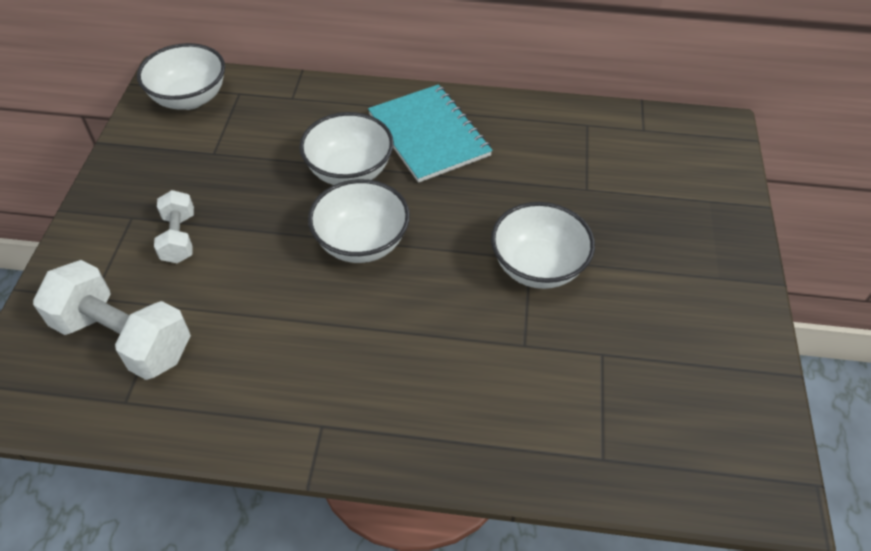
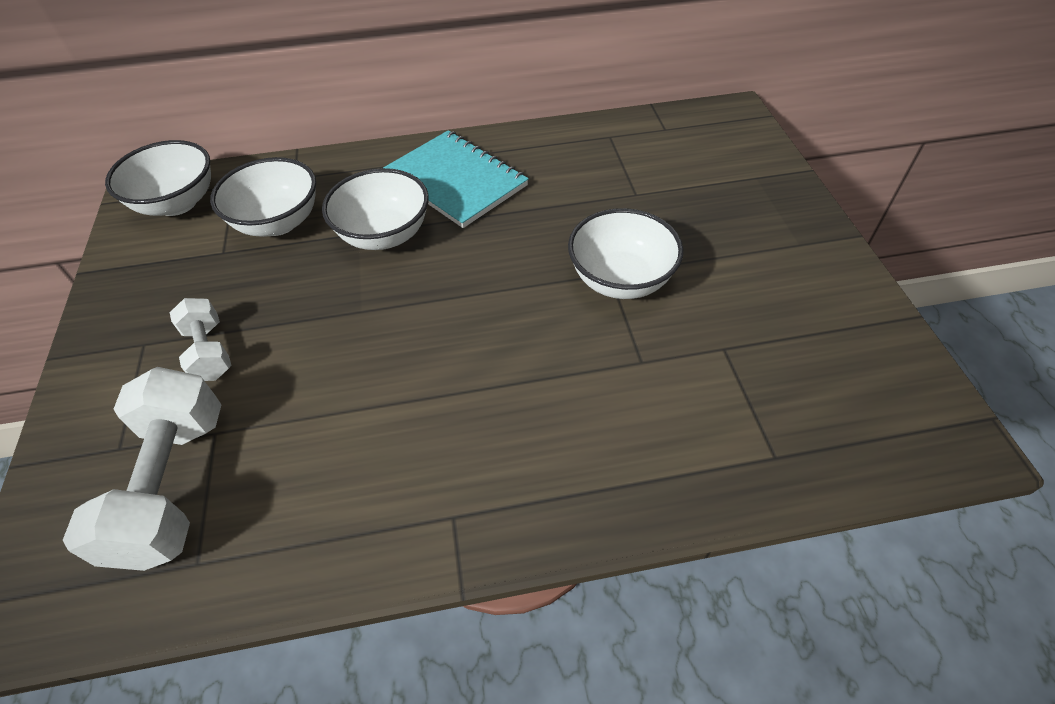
camera: 15 degrees left, 0 degrees up
(124, 338) = (173, 485): white dumbbell -> white dumbbell turned 75 degrees clockwise
(361, 243) = (424, 303): white bowl -> white bowl (278, 222)

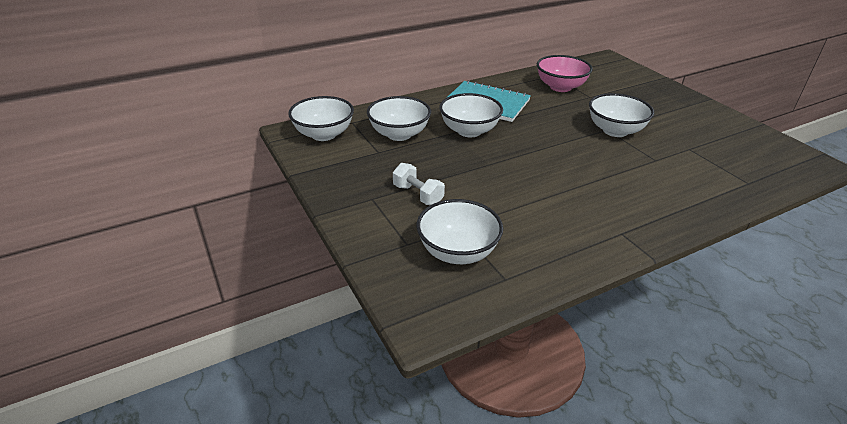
camera: 20 degrees left, 15 degrees down
(173, 485) = (457, 252): white dumbbell -> white bowl
(601, 165) = (560, 87): none -> pink bowl

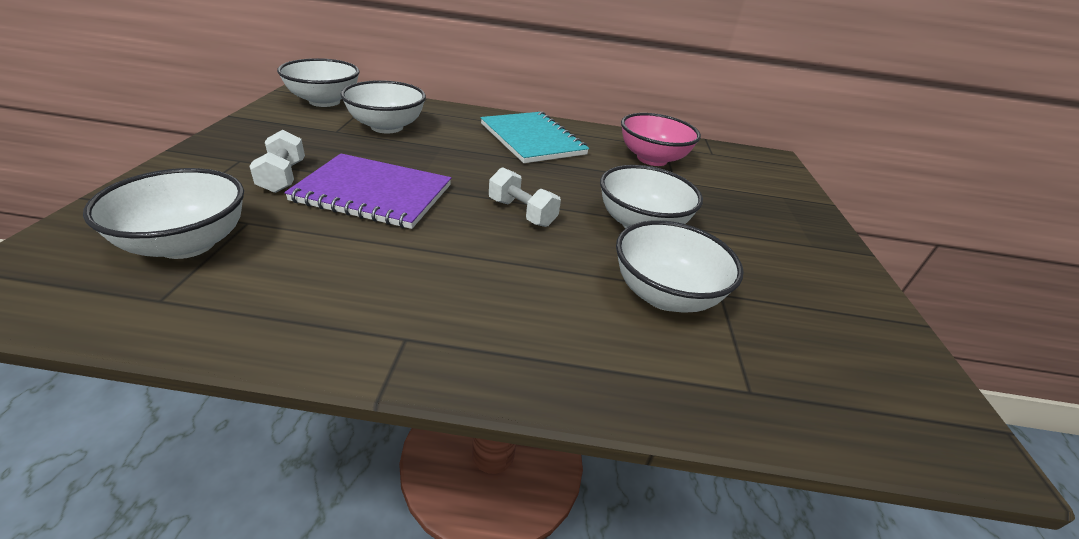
camera: 30 degrees right, 0 degrees up
(469, 131) = (460, 152): white bowl -> white bowl (664, 295)
(479, 179) = (373, 193): none -> purple notebook
(560, 152) = (522, 213): none -> white dumbbell

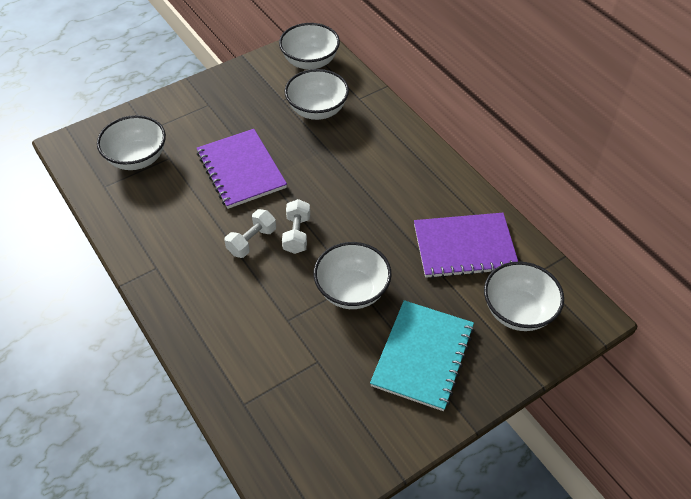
camera: 55 degrees right, 15 degrees up
(283, 177) = (214, 131): white dumbbell -> white dumbbell (252, 241)
(532, 139) = (400, 174): turquoise notebook -> turquoise notebook (423, 356)
(652, 159) = (464, 247): pink bowl -> purple notebook
(664, 295) = (287, 337): white bowl -> white bowl (518, 311)

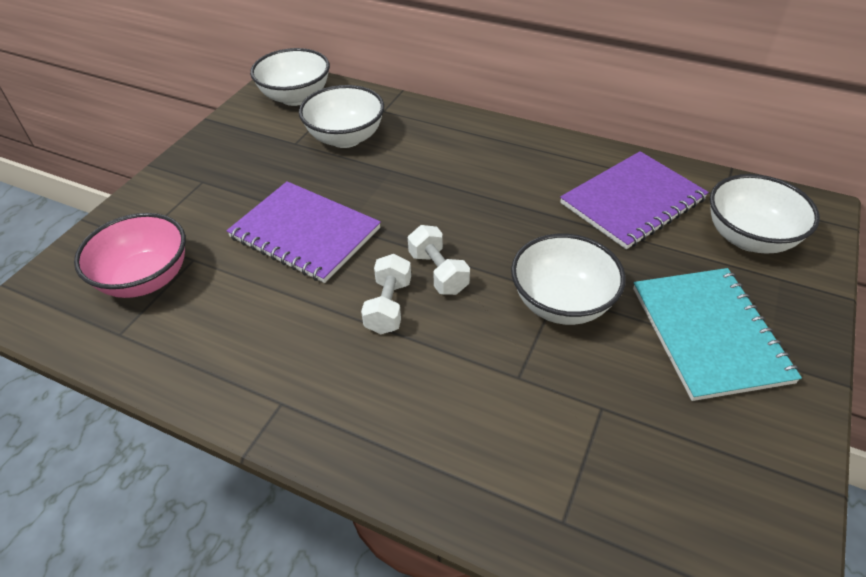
camera: 30 degrees left, 5 degrees down
(137, 158) = (146, 279): white bowl -> pink bowl

